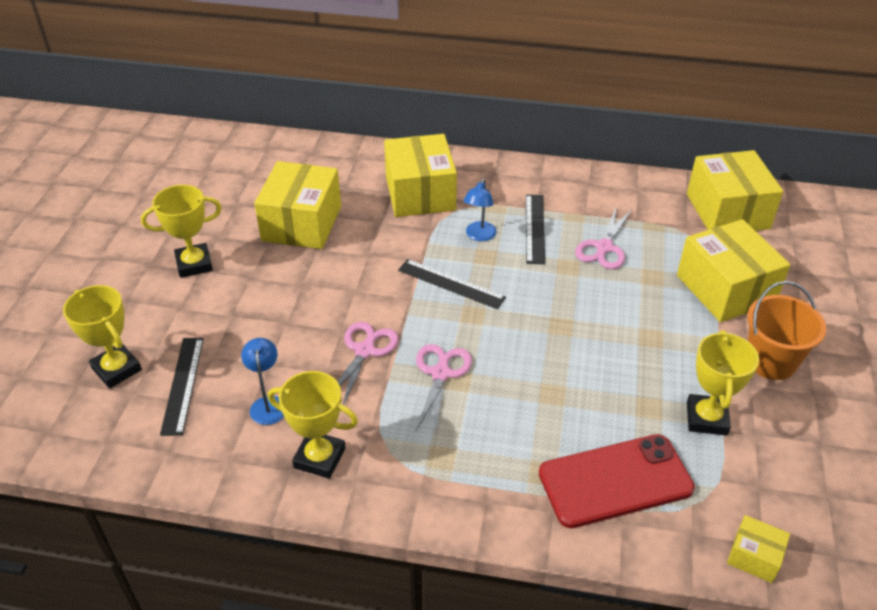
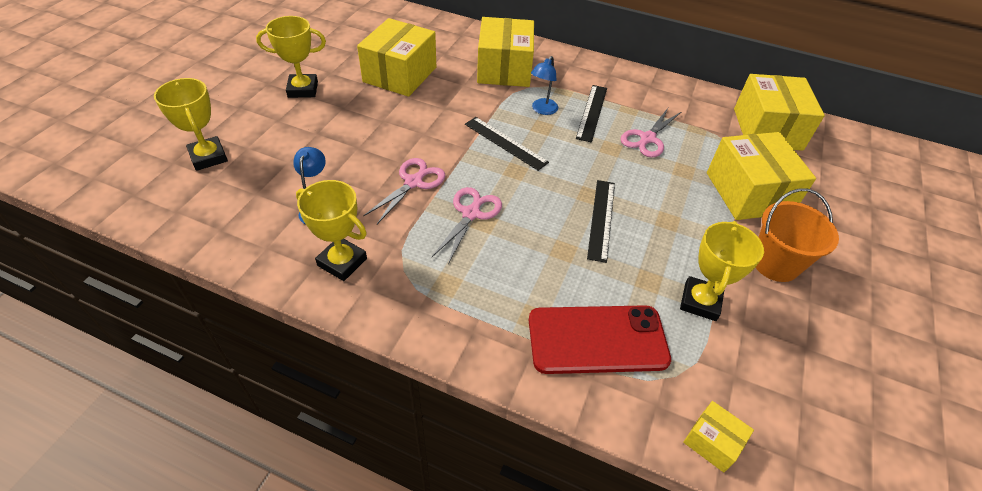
camera: 10 degrees right, 5 degrees up
(182, 385) = (255, 179): black ruler -> black ruler (601, 219)

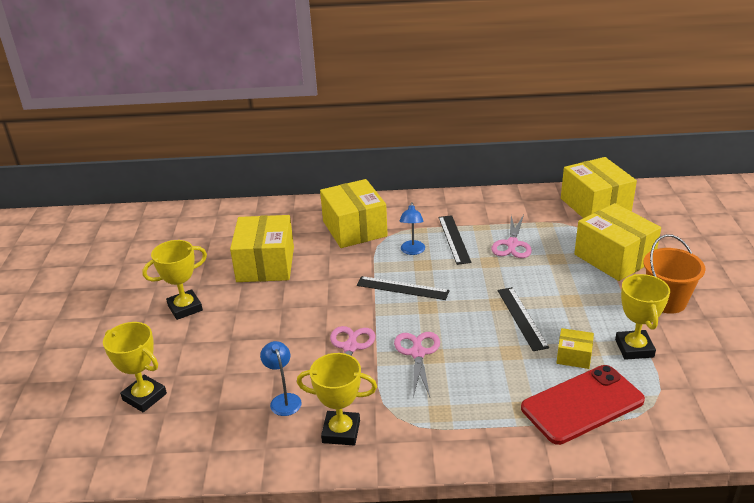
camera: 20 degrees left, 15 degrees down
(712, 442) = (706, 437): yellow box -> yellow box (574, 356)

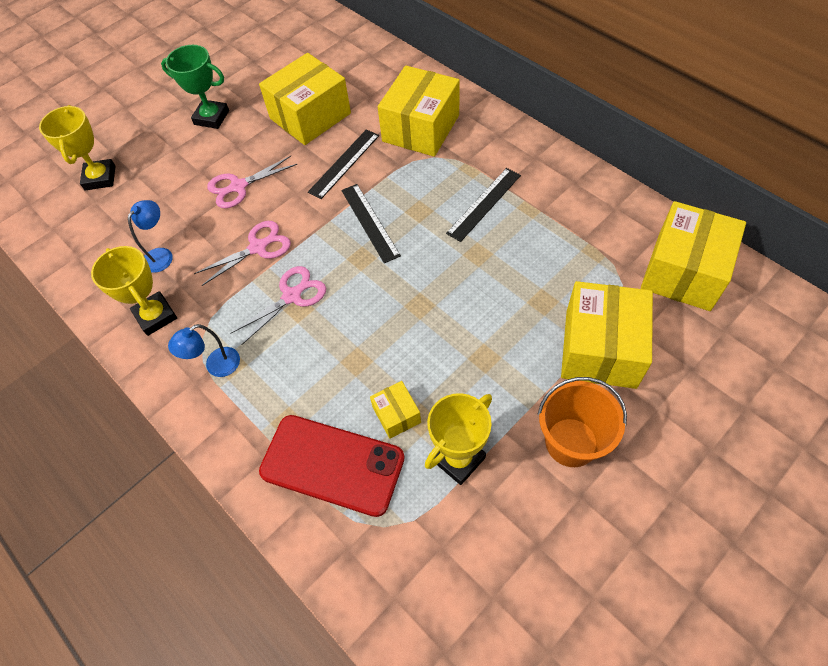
camera: 50 degrees right, 25 degrees up
(185, 308) = (211, 117): yellow trophy -> green trophy
(412, 251) = (431, 189): blue lamp -> blue lamp (216, 366)
(512, 244) = (526, 251): pink scissors -> pink scissors (238, 187)
(522, 318) = (415, 336): black ruler -> black ruler (344, 163)

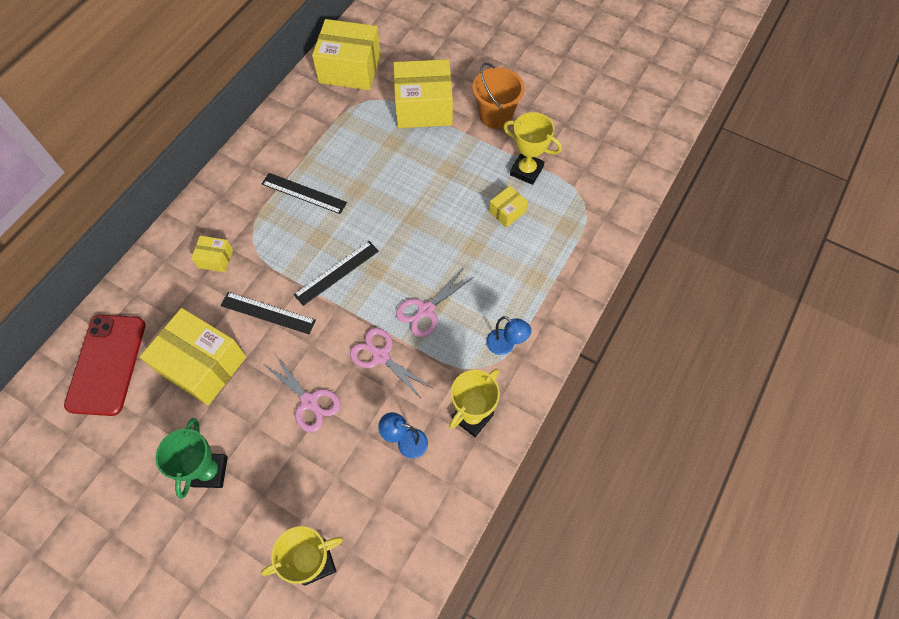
camera: 110 degrees left, 5 degrees up
(292, 296) = (425, 310): pink scissors -> pink scissors turned 75 degrees counterclockwise
(332, 465) = (555, 241): red phone -> red phone (107, 364)
(421, 128) = (215, 259): yellow box -> yellow box, size x0.47

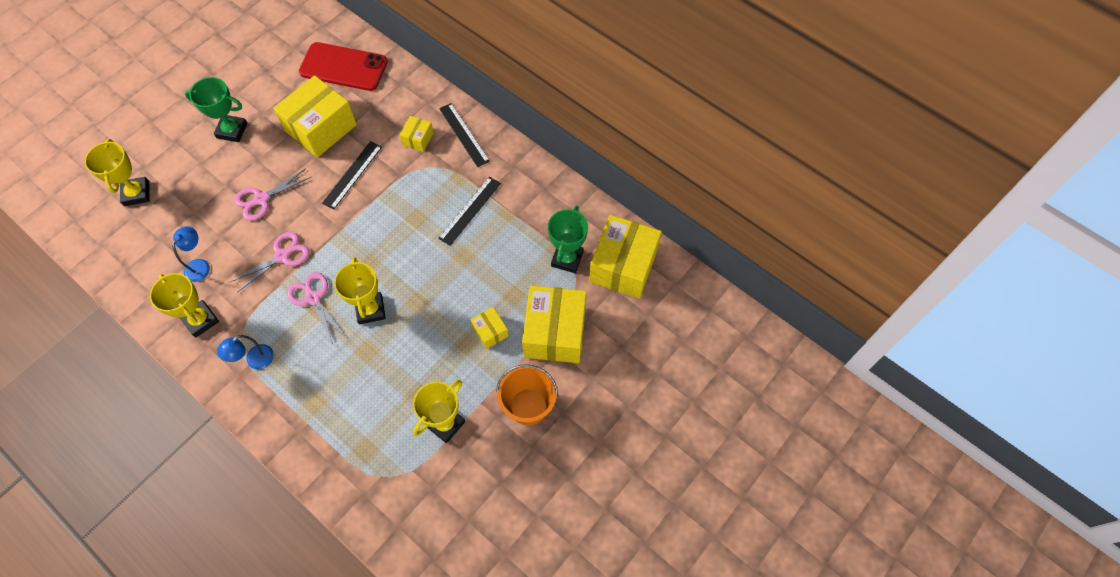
camera: 100 degrees right, 0 degrees up
(337, 273) = (375, 230): black ruler -> black ruler (464, 134)
(348, 109) = (567, 259): none -> green trophy
(429, 255) = (370, 310): none -> yellow trophy
(507, 212) = (399, 392): yellow box -> yellow box (490, 331)

